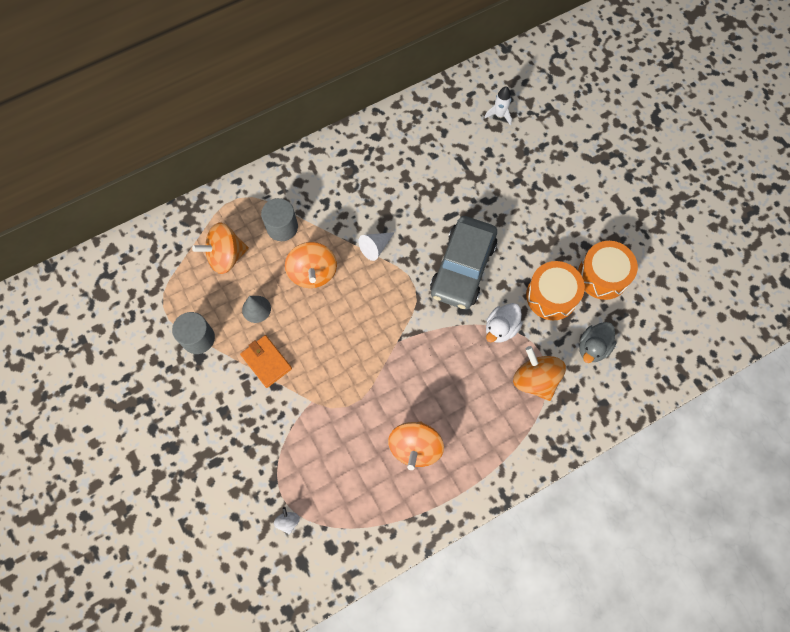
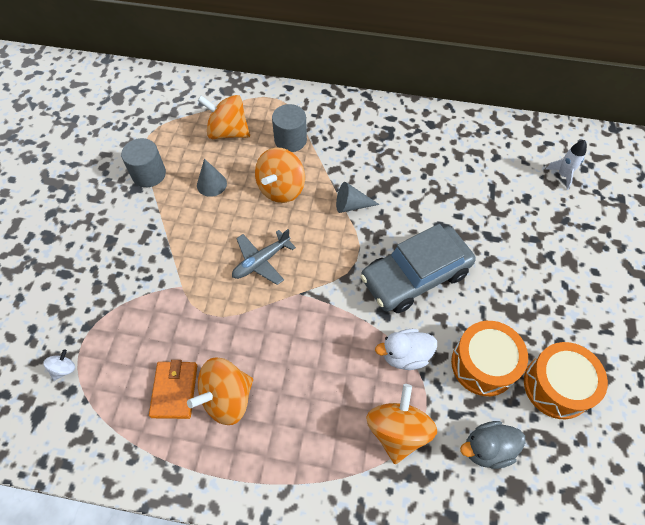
camera: 40 degrees right, 10 degrees down
(266, 362) = (179, 228): orange wallet -> orange wallet (174, 390)
(350, 339) = (261, 261): none -> grey plane
(375, 247) = (351, 205): white cone -> grey cone

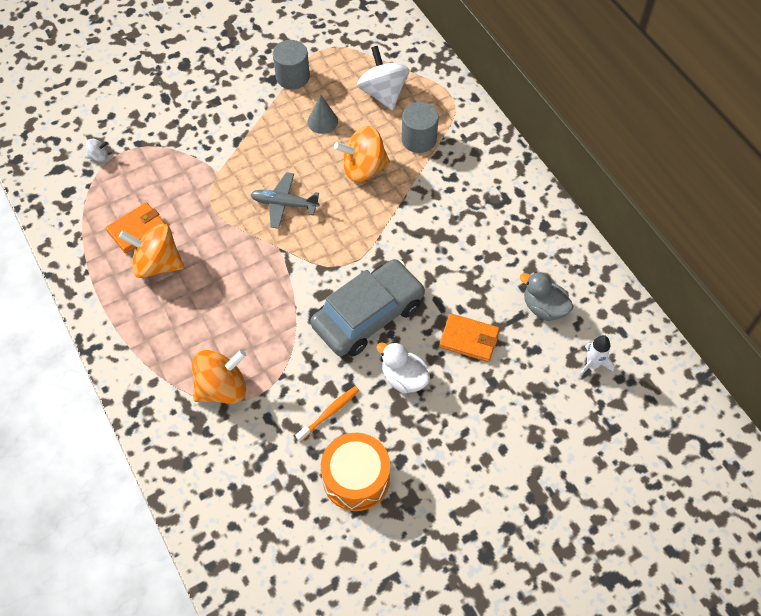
camera: 50 degrees right, 0 degrees up
(228, 132) = (383, 93): orange spinning top -> white spinning top
(351, 205) = (395, 226): grey cone -> none
(405, 355) = (289, 353): white duck -> white duck (404, 378)
(415, 276) = (368, 315): grey car -> grey car turned 120 degrees clockwise
(483, 364) = (329, 413): orange drum -> orange toothbrush
(487, 449) = (258, 457): grey duck -> grey duck (544, 308)
(488, 228) = (469, 339): none -> orange wallet

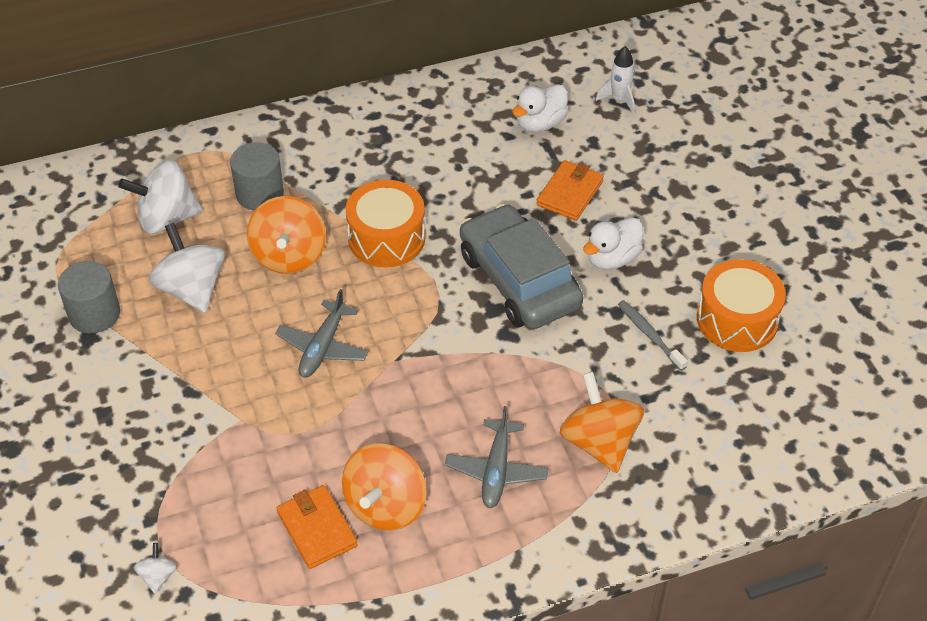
camera: 80 degrees left, 10 degrees down
(191, 324) = (496, 470): none -> grey plane
(322, 121) = (192, 289): grey cone -> white spinning top
(329, 413) = (649, 335): orange toothbrush -> grey toothbrush
(393, 223) = (386, 238): none -> orange drum
(544, 308) = (540, 123): grey duck -> white duck

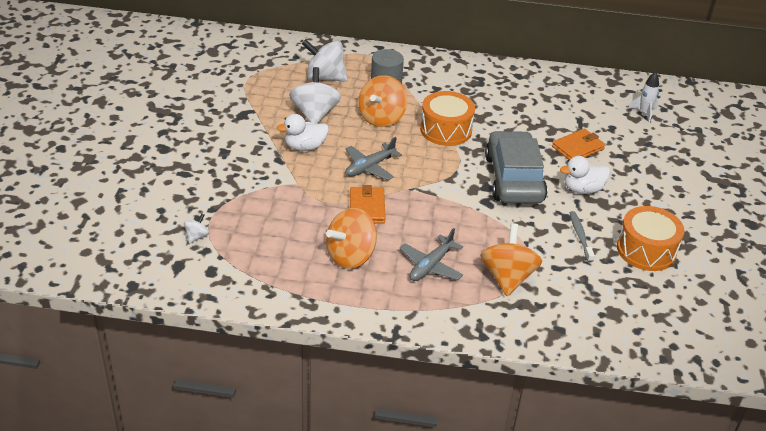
camera: 25 degrees right, 10 degrees down
(94, 314) = (253, 106): grey cylinder -> none
(317, 529) = (302, 251): orange wallet -> orange wallet (367, 207)
(540, 123) = (583, 108): white duck -> white duck (305, 147)

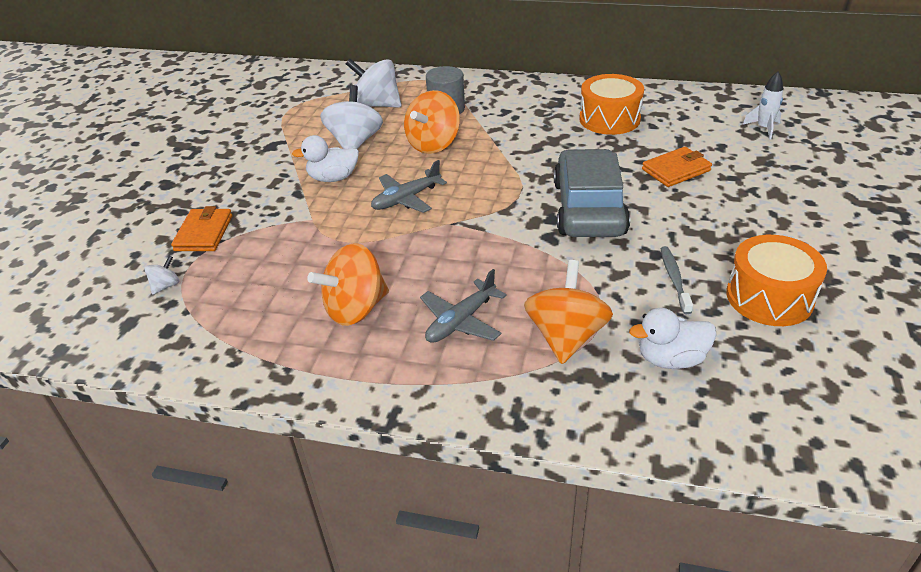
camera: 10 degrees right, 0 degrees up
(367, 207) = (391, 247): orange wallet -> orange wallet (204, 233)
(446, 130) = (509, 155): orange drum -> orange drum (609, 119)
(582, 189) = (680, 219): white duck -> white duck (671, 359)

